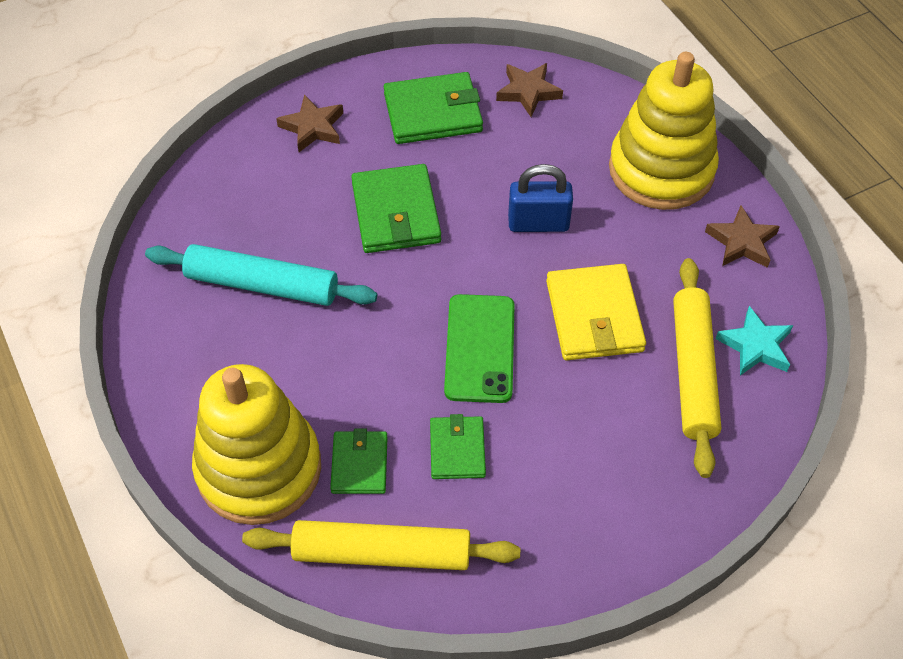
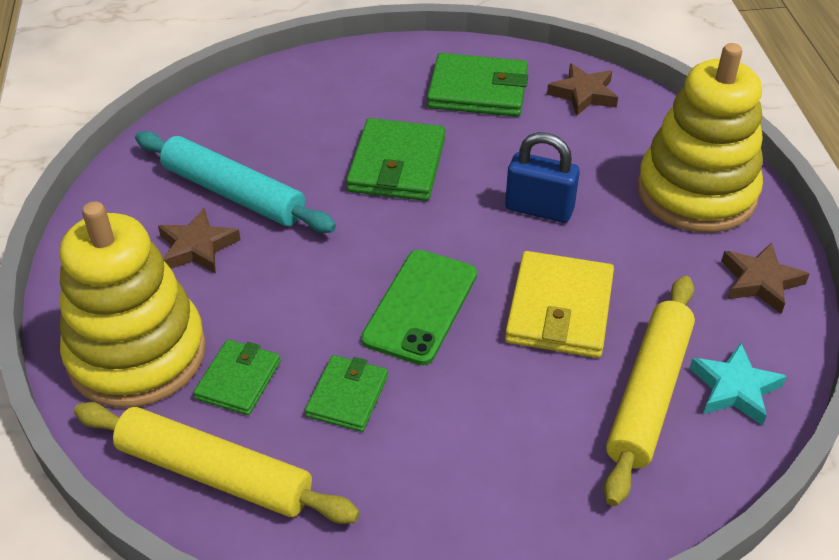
camera: 20 degrees right, 10 degrees down
(312, 127) = (354, 77): brown star -> brown star (197, 247)

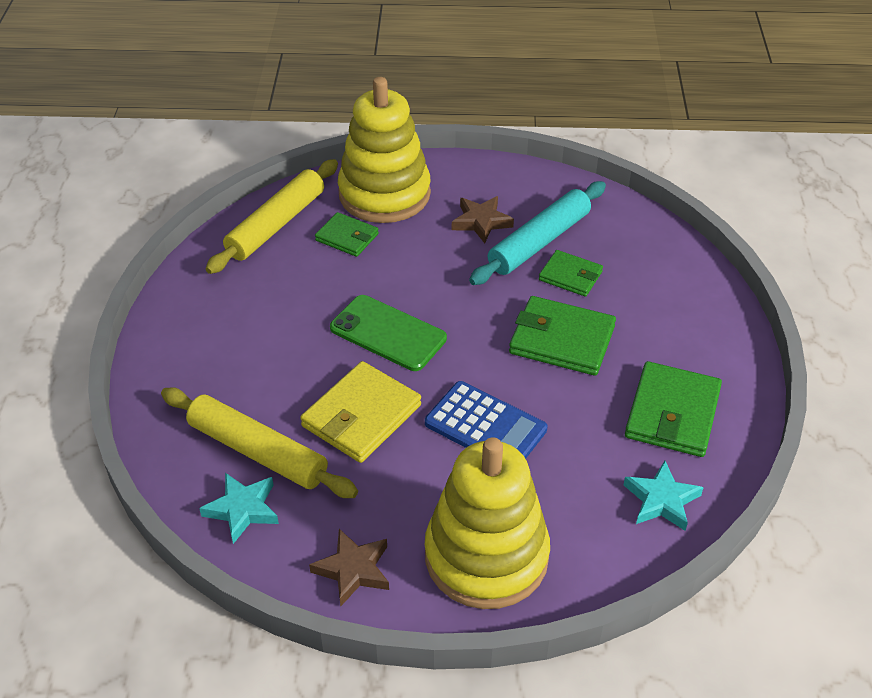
camera: 100 degrees right, 0 degrees up
(347, 396) = (315, 286): green wallet -> green wallet (570, 276)
(539, 209) = (485, 426): blue padlock -> blue calculator
(559, 309) = (361, 415): yellow wallet -> yellow wallet turned 75 degrees counterclockwise
(583, 94) = (661, 500): brown star -> turquoise star

